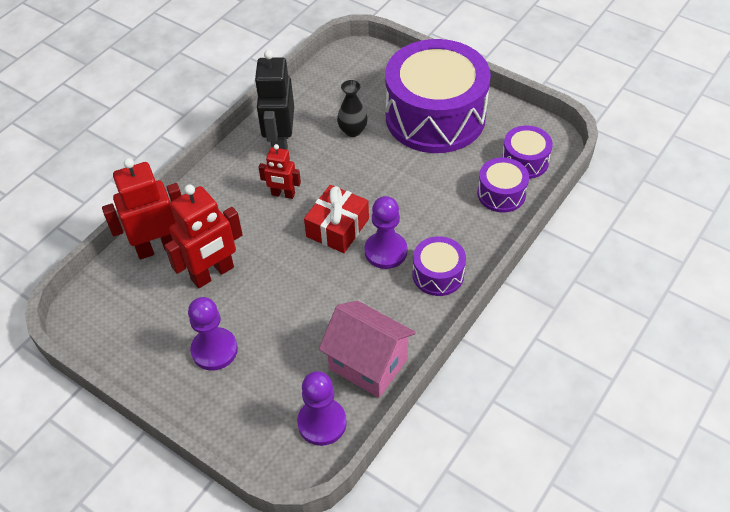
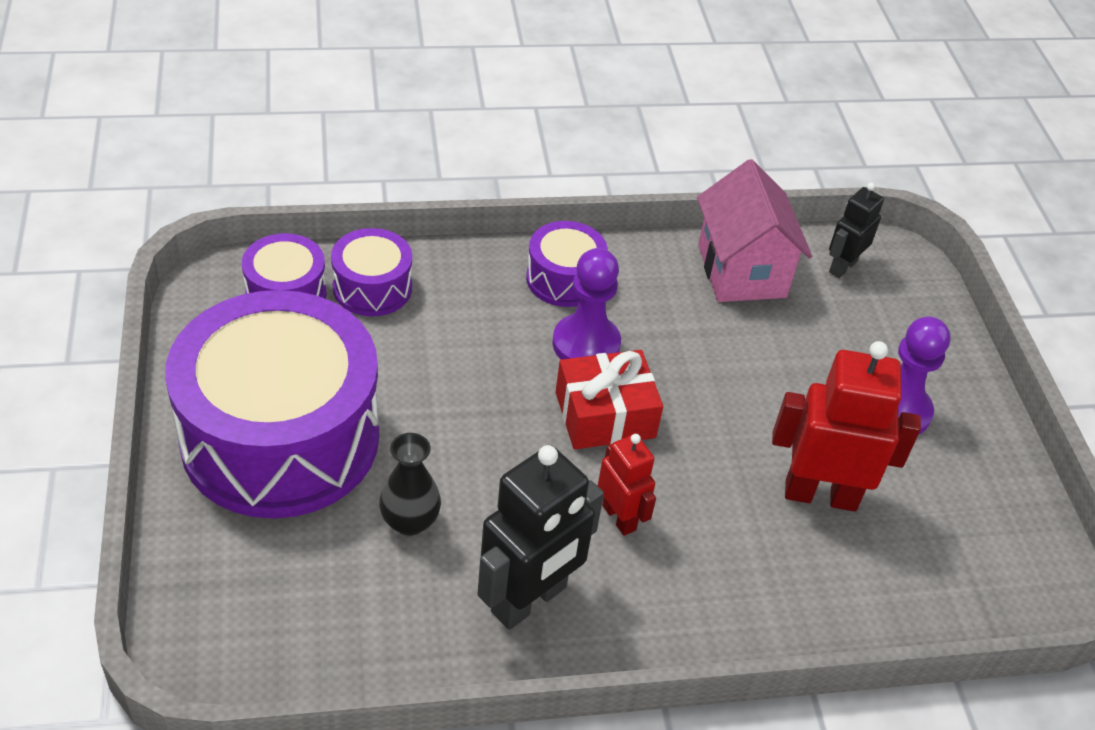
camera: 140 degrees left, 5 degrees down
(157, 247) = (865, 595): red robot -> none
(322, 423) = (842, 266): purple pawn -> black robot

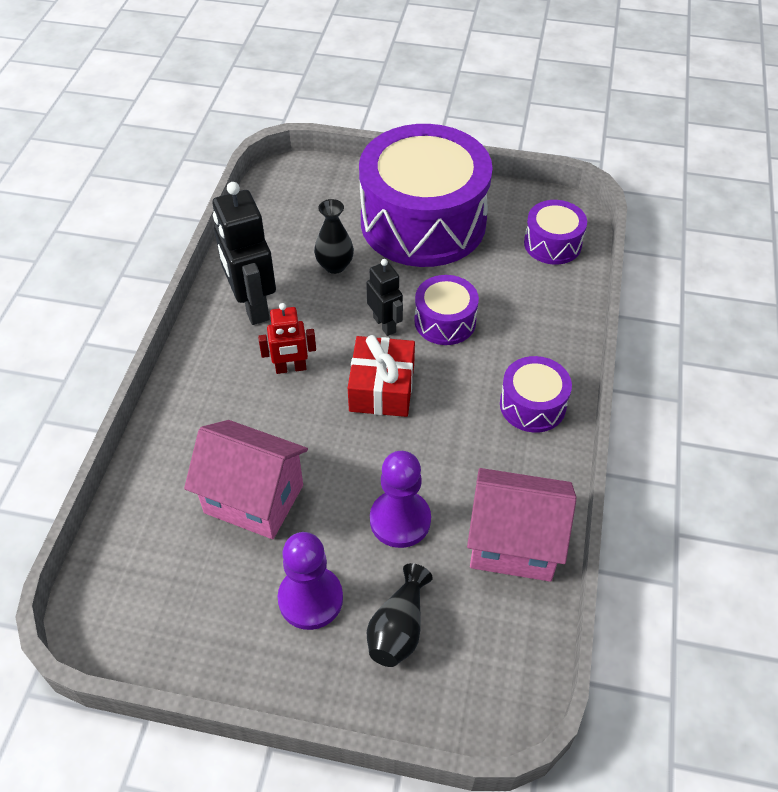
camera: 115 degrees right, 5 degrees up
(372, 287) = (548, 288): purple drum -> purple drum (445, 321)
(586, 344) = (456, 398): purple pawn -> purple pawn (400, 520)
(820, 494) = (254, 499): red robot -> pink house
(842, 266) = (500, 641): black robot -> black robot (385, 324)
(879, 337) = (398, 628): none -> black vase

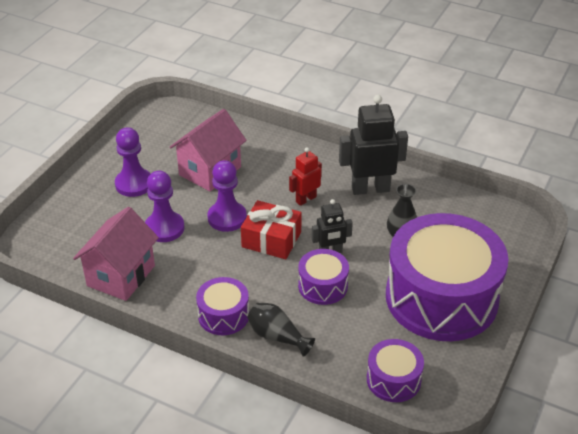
camera: 105 degrees right, 10 degrees down
(291, 368) = (305, 199): red robot -> red robot turned 45 degrees clockwise
(354, 448) = (227, 218): none -> purple pawn
(398, 628) = (97, 214): black vase -> black vase (277, 336)

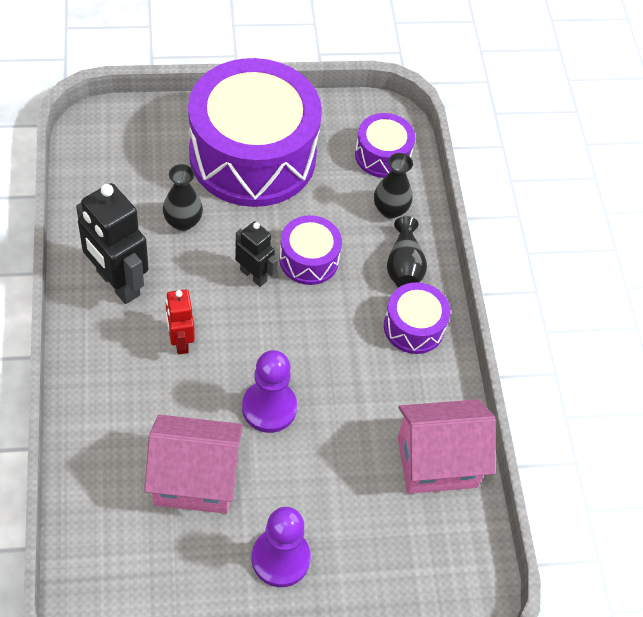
camera: 130 degrees left, 15 degrees up
(164, 228) = (333, 466): purple pawn -> none
(271, 239) = (273, 341): red gift -> none
(305, 199) = (180, 341): red robot -> red robot turned 60 degrees clockwise
(335, 355) = (390, 209): none -> black vase

